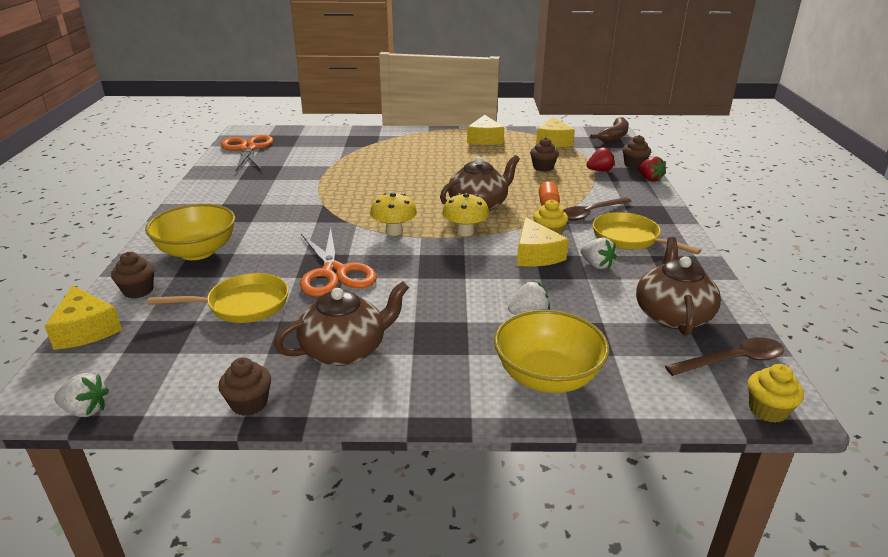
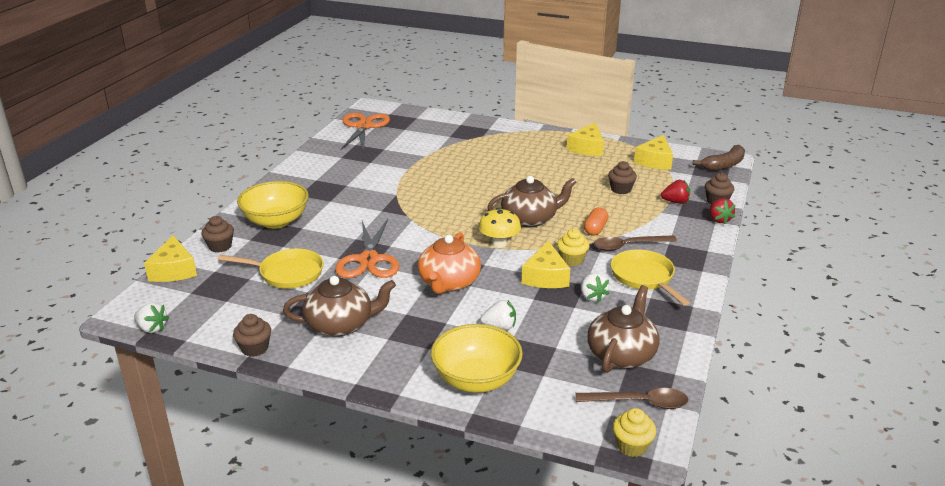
camera: 20 degrees right, 0 degrees up
(394, 231) = (439, 232): yellow mushroom -> none
(440, 279) = (449, 283): none -> orange teapot

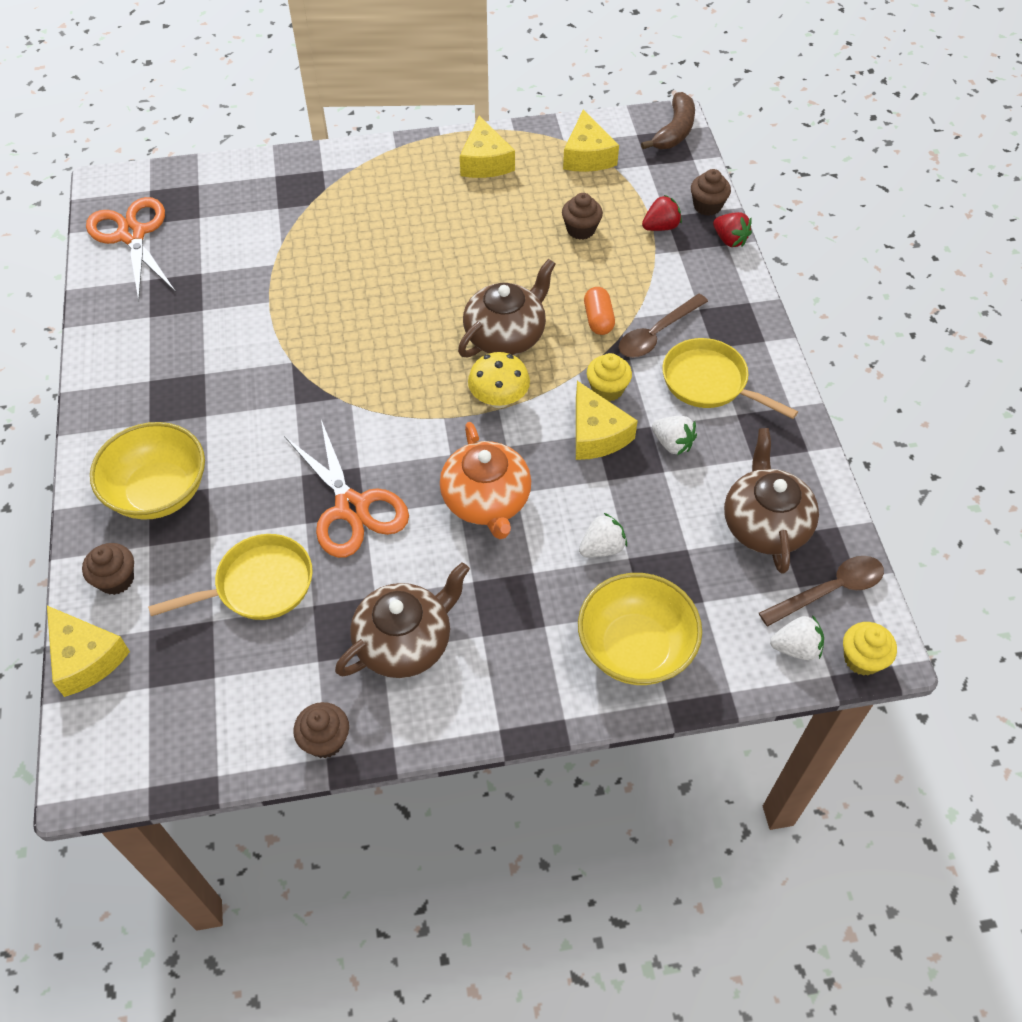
camera: 30 degrees left, 25 degrees up
(152, 328) = (151, 779): white strawberry -> white strawberry (796, 648)

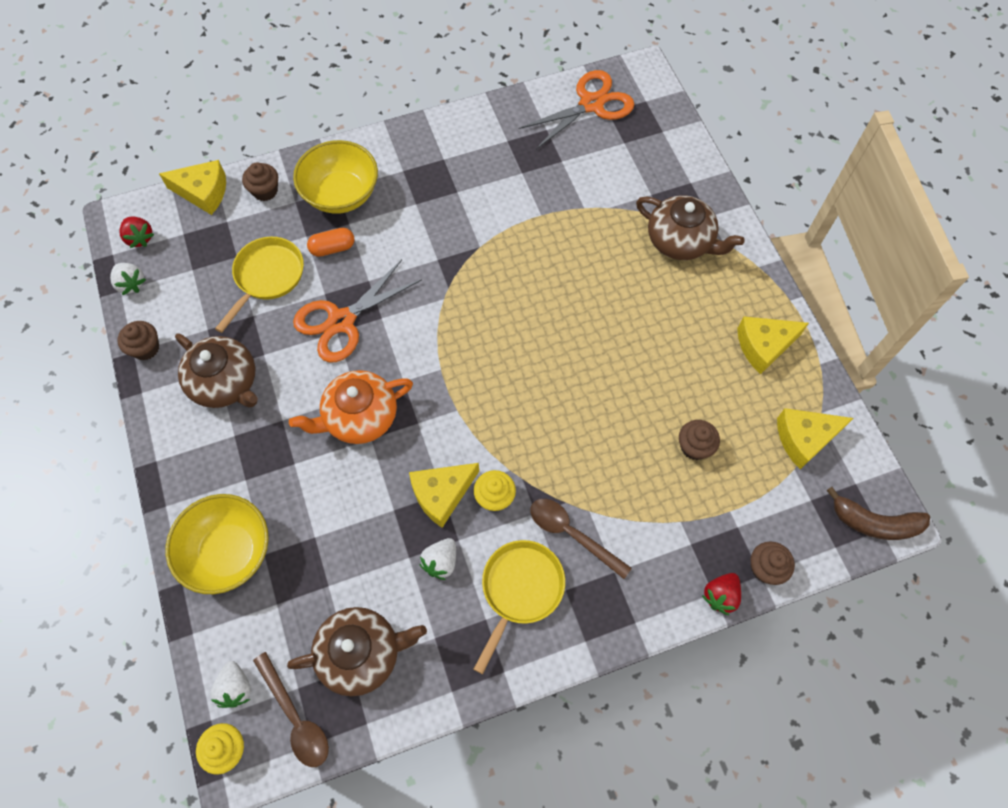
camera: 80 degrees right, 10 degrees up
(85, 658) = (203, 192): yellow cheese -> yellow cheese turned 120 degrees counterclockwise
(259, 585) = (267, 277): yellow pan -> yellow pan turned 120 degrees counterclockwise
(499, 399) = (467, 408): yellow mushroom -> none
(506, 335) = (542, 402): brown teapot -> brown teapot (680, 241)
(598, 319) = (578, 478): orange capsule -> orange capsule (332, 248)
(602, 548) = (322, 514): white strawberry -> white strawberry (131, 284)
(660, 227) = (720, 523): red strawberry -> red strawberry (140, 238)

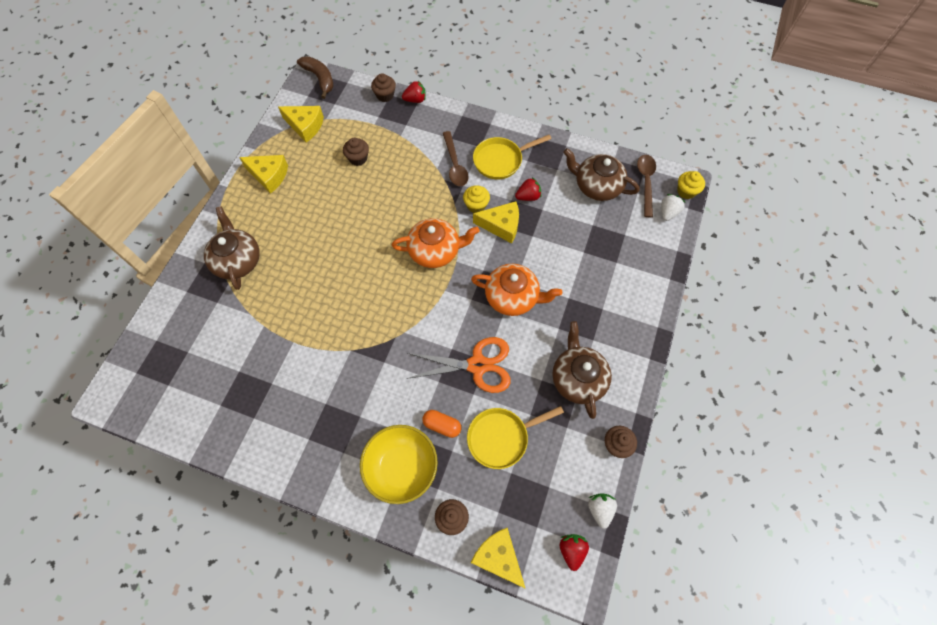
camera: 140 degrees left, 0 degrees up
(228, 552) = (635, 276): yellow bowl -> none
(441, 562) = (528, 196): white strawberry -> red strawberry
(491, 404) = (435, 251): none -> orange teapot
(591, 104) = (170, 400): orange scissors -> none

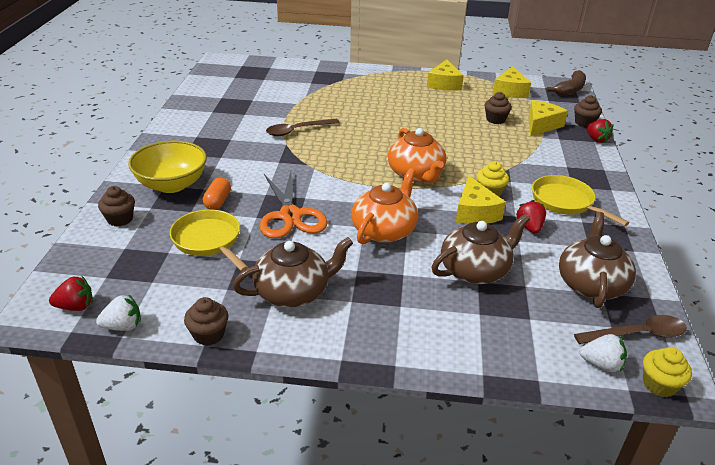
camera: 75 degrees right, 30 degrees down
(237, 260) = (353, 84): brown teapot -> brown teapot (475, 270)
(455, 165) = (533, 173): brown spoon -> brown spoon (297, 131)
(498, 557) = (75, 253): yellow cheese -> yellow cheese (541, 125)
(512, 297) = (384, 230): orange teapot -> orange teapot turned 150 degrees counterclockwise
(528, 196) = (529, 227): red strawberry -> red strawberry turned 150 degrees counterclockwise

